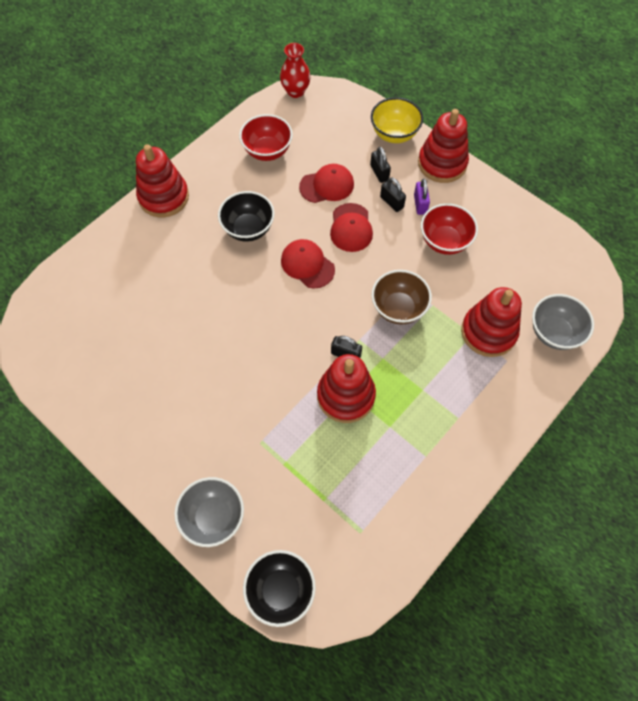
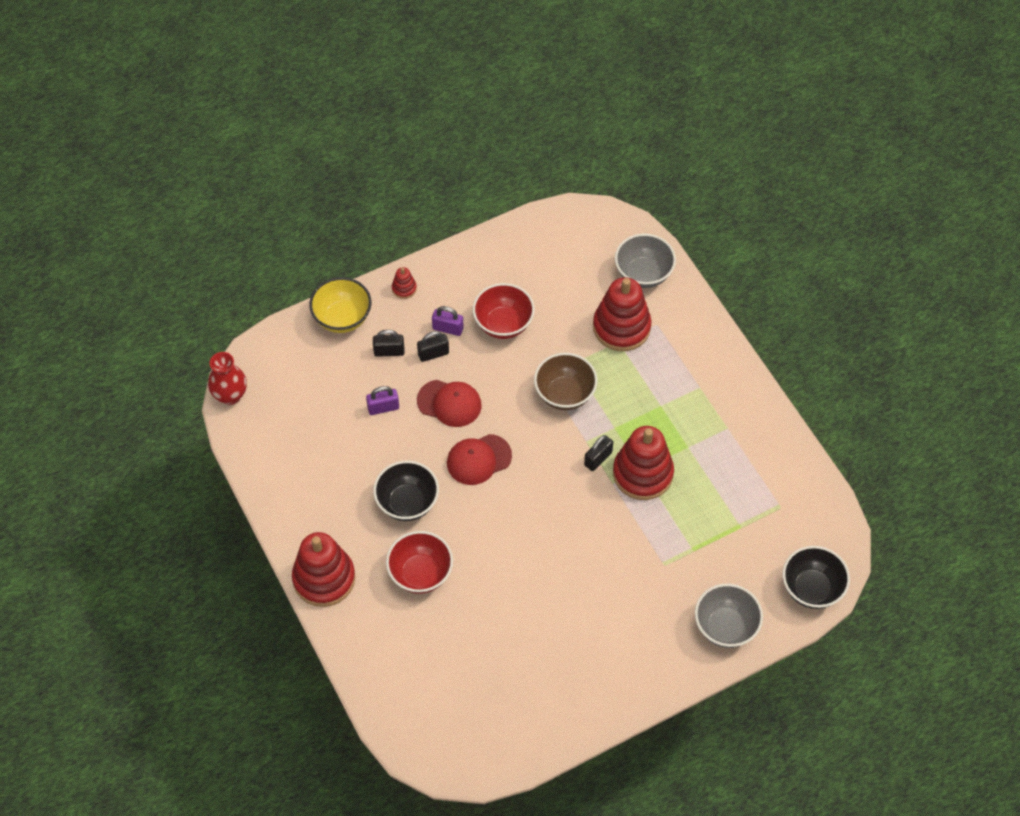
camera: 70 degrees left, 5 degrees down
(267, 151) = (306, 452): red bowl -> red bowl (420, 574)
(327, 185) = (383, 408): red cap -> purple padlock
(442, 163) = (404, 288): red stacking toy -> red stacking toy, size x0.43

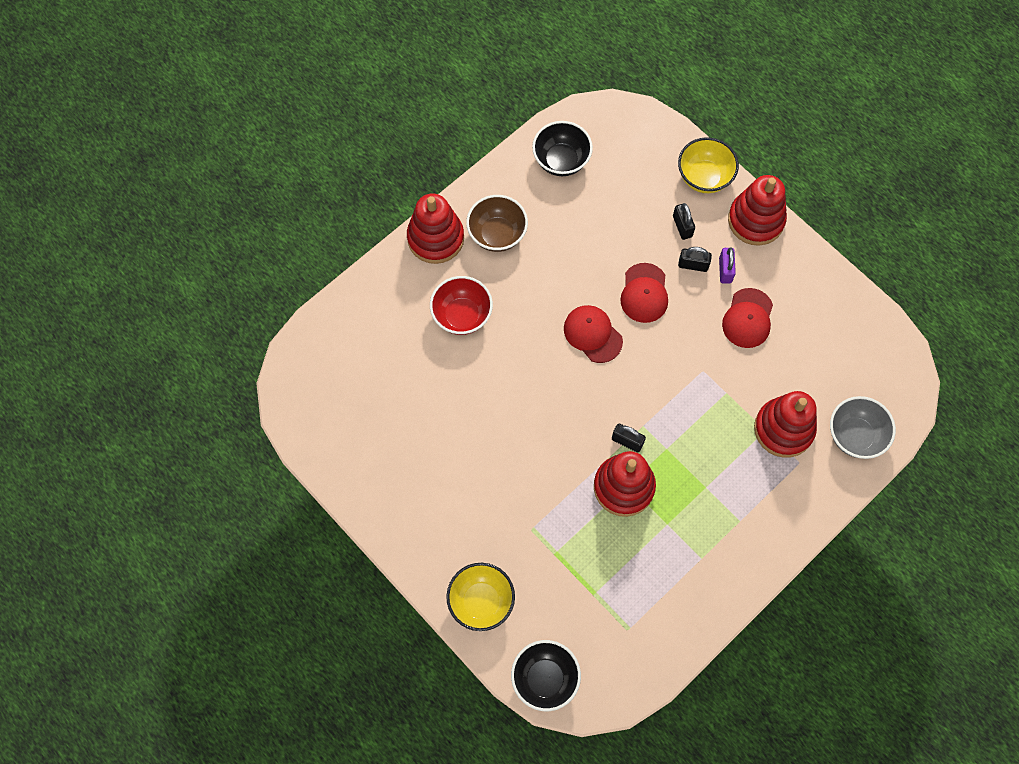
camera: 75 degrees right, 10 degrees up
(230, 395) = (592, 111): red vase -> none
(383, 408) = (621, 238): purple padlock -> none
(404, 288) = (756, 220): red stacking toy -> red stacking toy, size x2.31
(407, 503) = (529, 285): black bowl -> black bowl (561, 161)
(433, 354) = (693, 265): black padlock -> black padlock turned 45 degrees counterclockwise
(503, 324) = (748, 318): red bowl -> red cap
(564, 394) = (688, 393): brown bowl -> brown bowl (497, 234)
(725, 627) = (481, 601): grey bowl -> yellow bowl

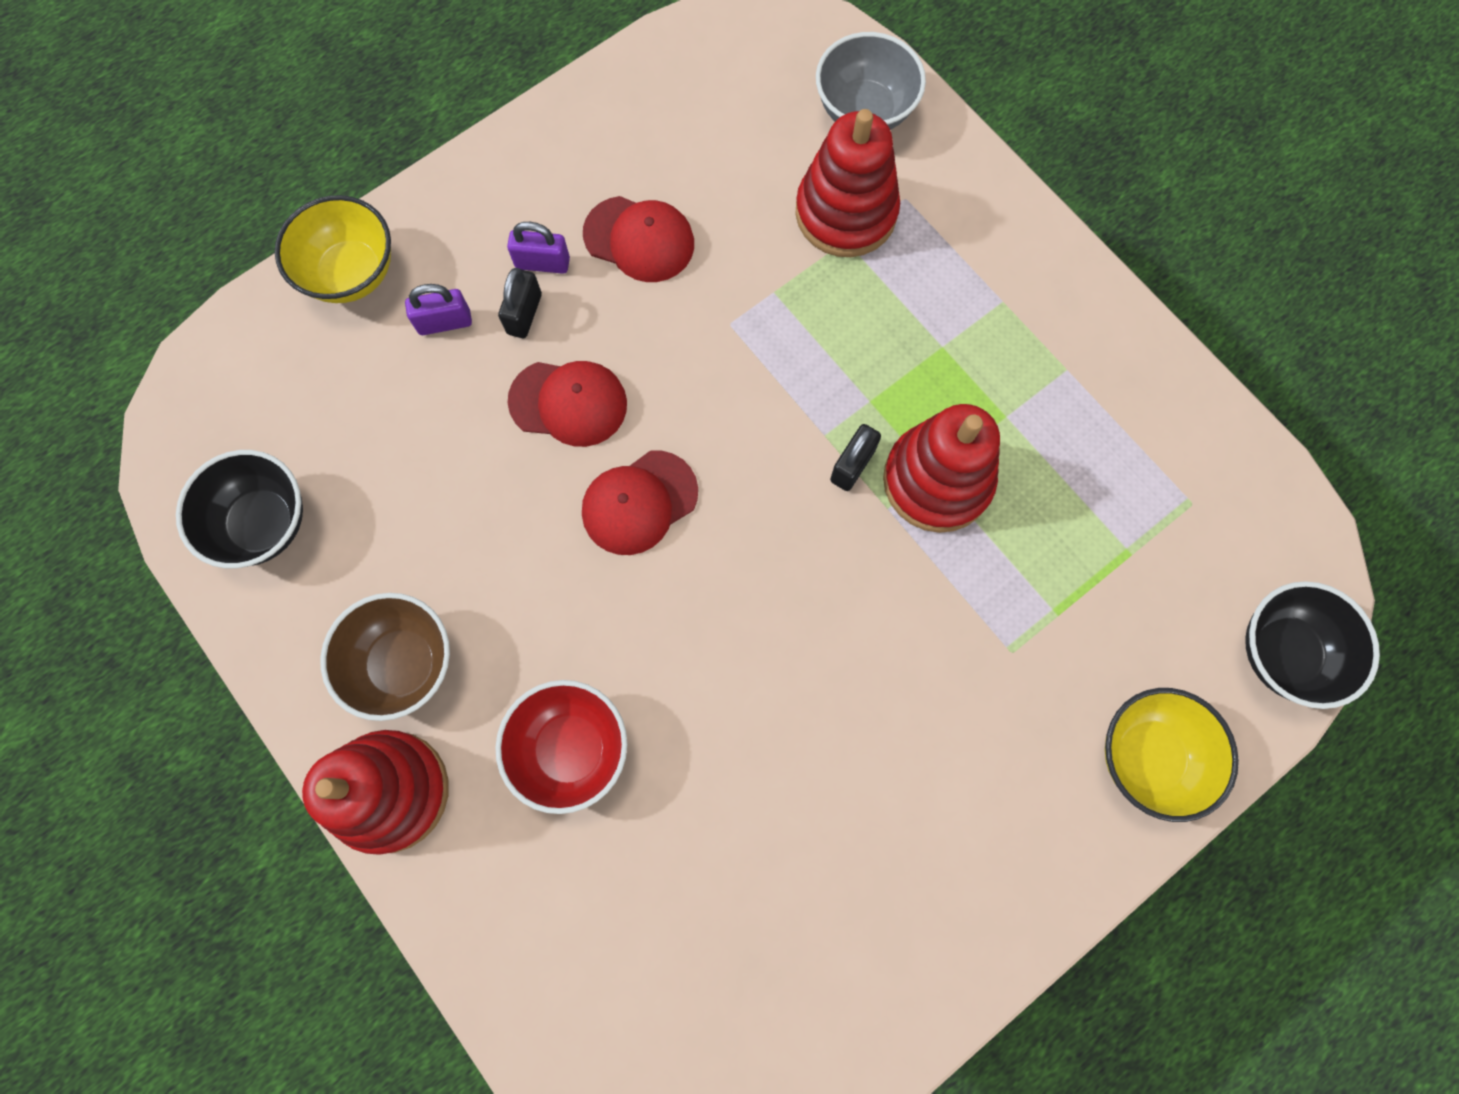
camera: 85 degrees left, 5 degrees up
(682, 226) = (444, 322): black padlock -> purple padlock
(756, 220) = (453, 201): red stacking toy -> none

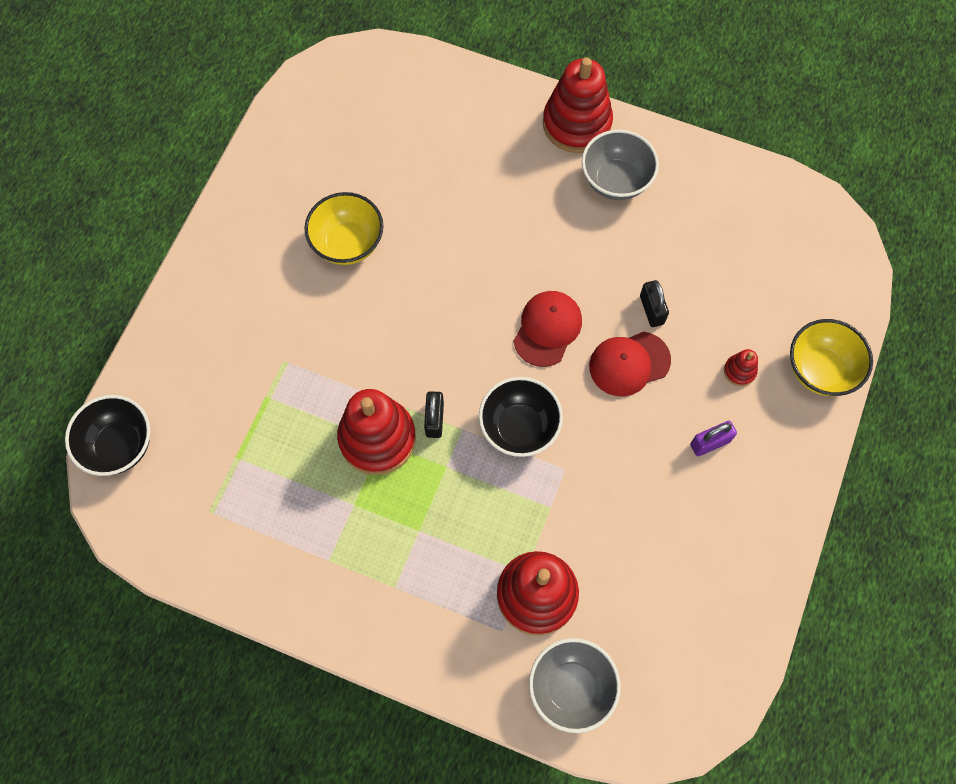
camera: 150 degrees right, 5 degrees down
(263, 523) = (746, 207): black bowl -> black bowl (519, 427)
(403, 663) = (615, 181): brown bowl -> grey bowl
(444, 322) = (739, 371): purple padlock -> red stacking toy
(524, 314) = (696, 403): black padlock -> black padlock (651, 310)
(570, 749) = (499, 187): red bowl -> none
(639, 239) = (661, 495): red cap -> none
(1147, 756) = (181, 345): yellow bowl -> yellow bowl (348, 243)

